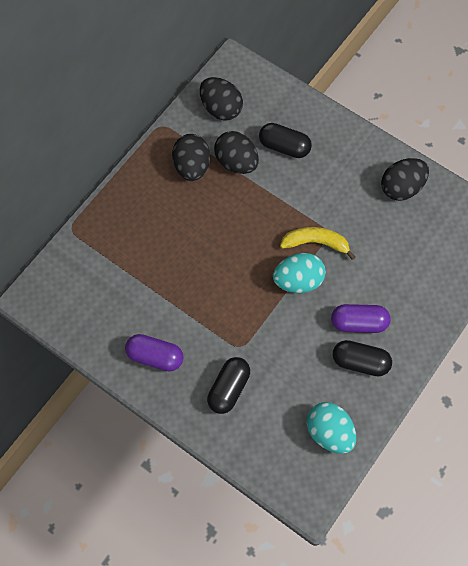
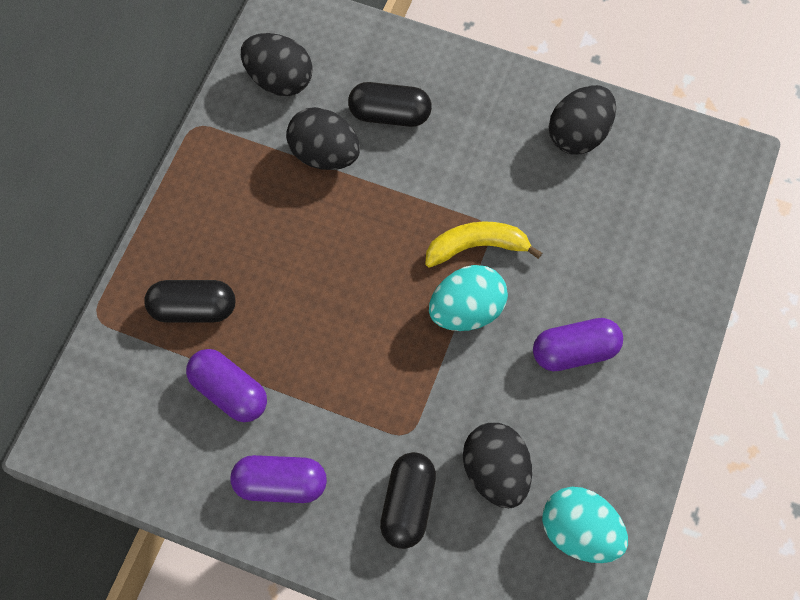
camera: 15 degrees left, 0 degrees up
(139, 293) = (229, 391): none -> purple capsule
(192, 166) = (259, 176): black egg -> black egg (495, 471)
(360, 362) = (594, 410): black capsule -> black capsule (193, 308)

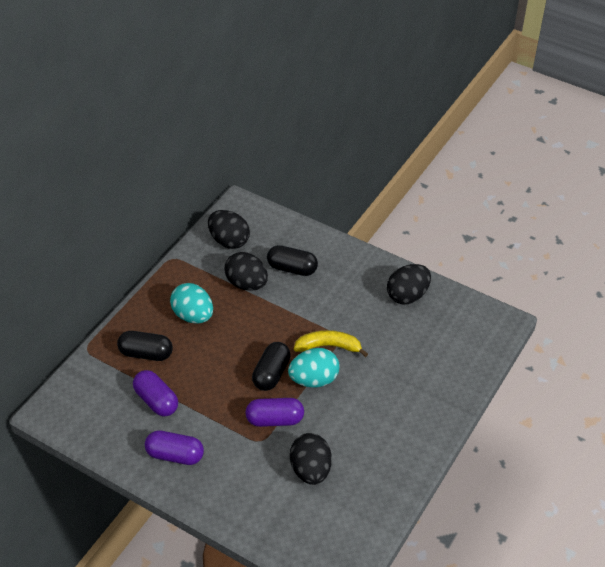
camera: 10 degrees right, 20 degrees down
(408, 504) = (251, 479): black capsule -> black capsule (271, 374)
(574, 351) = (377, 412): purple capsule -> purple capsule (275, 419)
(579, 531) = (356, 511): turquoise egg -> turquoise egg (193, 316)

